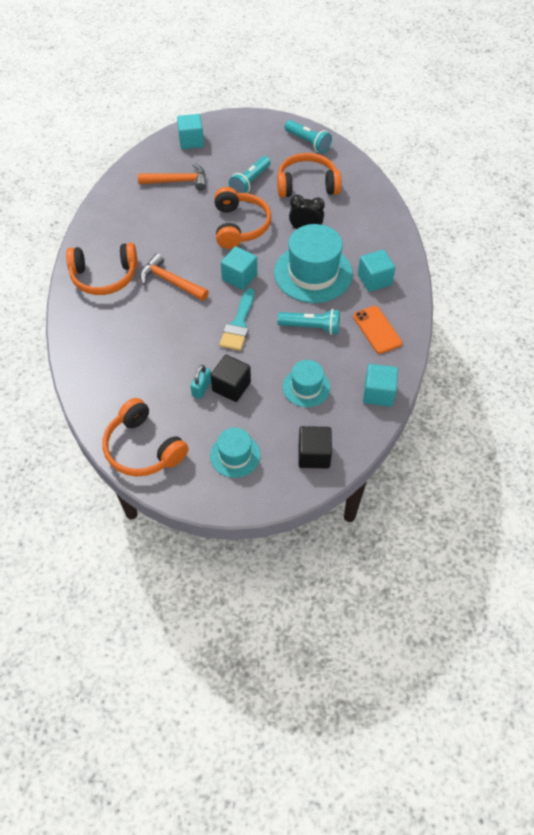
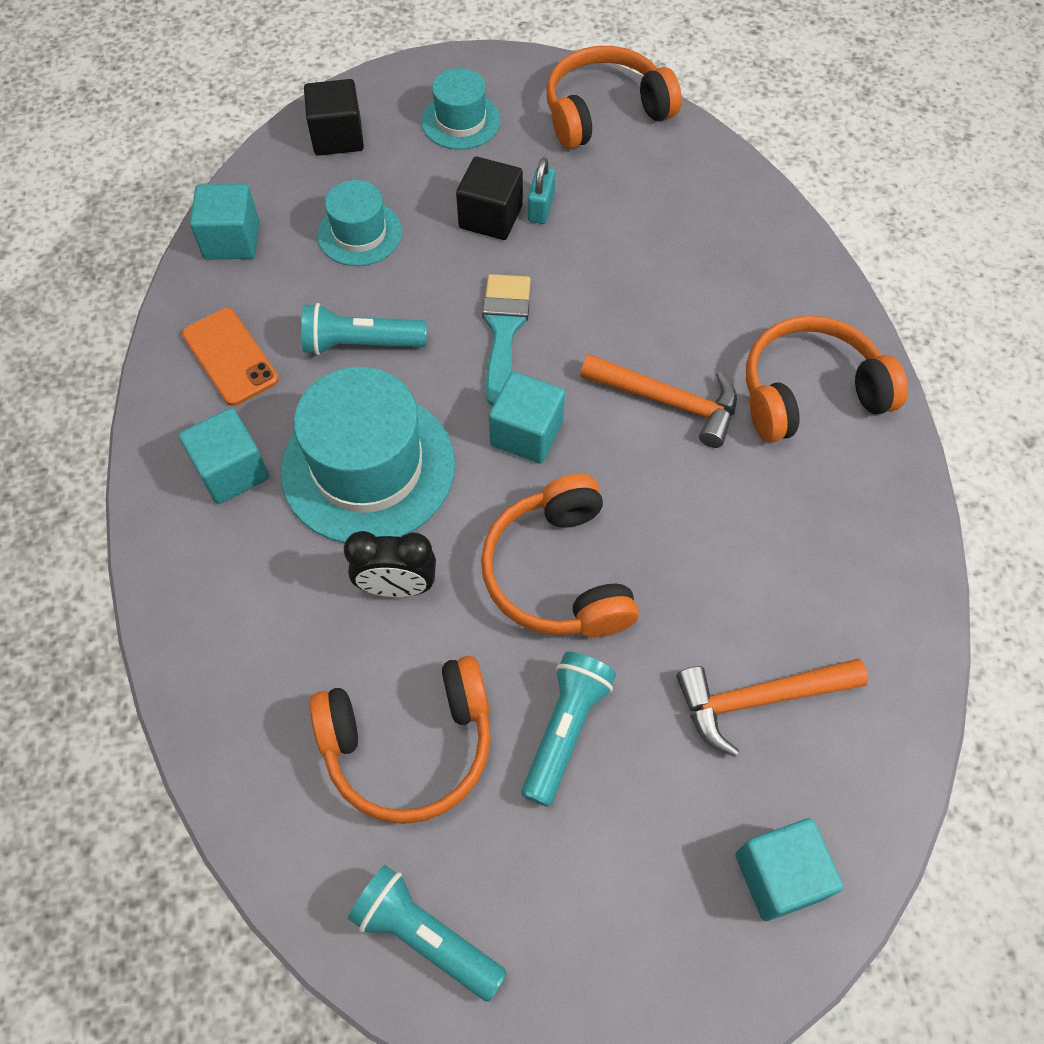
camera: 170 degrees right, 5 degrees up
(143, 448) = (605, 112): orange headphones -> orange headphones turned 60 degrees counterclockwise

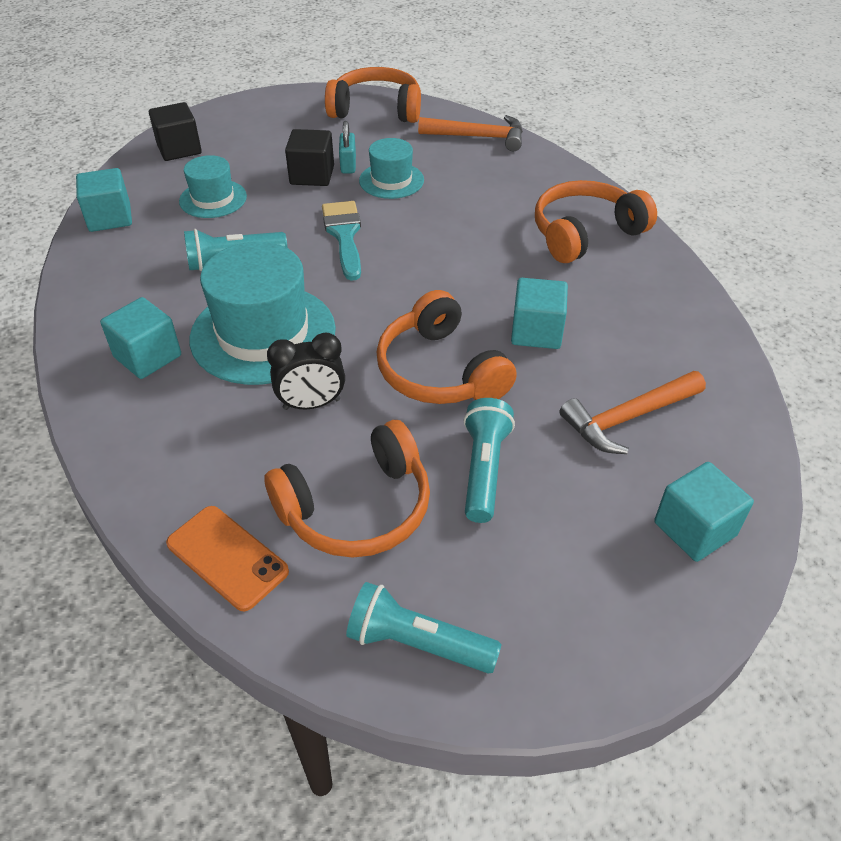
camera: 15 degrees left, 15 degrees down
(230, 357) = (127, 286): orange phone -> orange phone (227, 557)
(461, 121) = (271, 128): turquoise hat -> turquoise hat (391, 180)
(526, 433) = (384, 291): turquoise cube -> turquoise cube (536, 332)
(605, 112) = (376, 109): orange headphones -> orange headphones turned 45 degrees clockwise
(668, 402) = (484, 255): orange hammer -> orange hammer (478, 137)

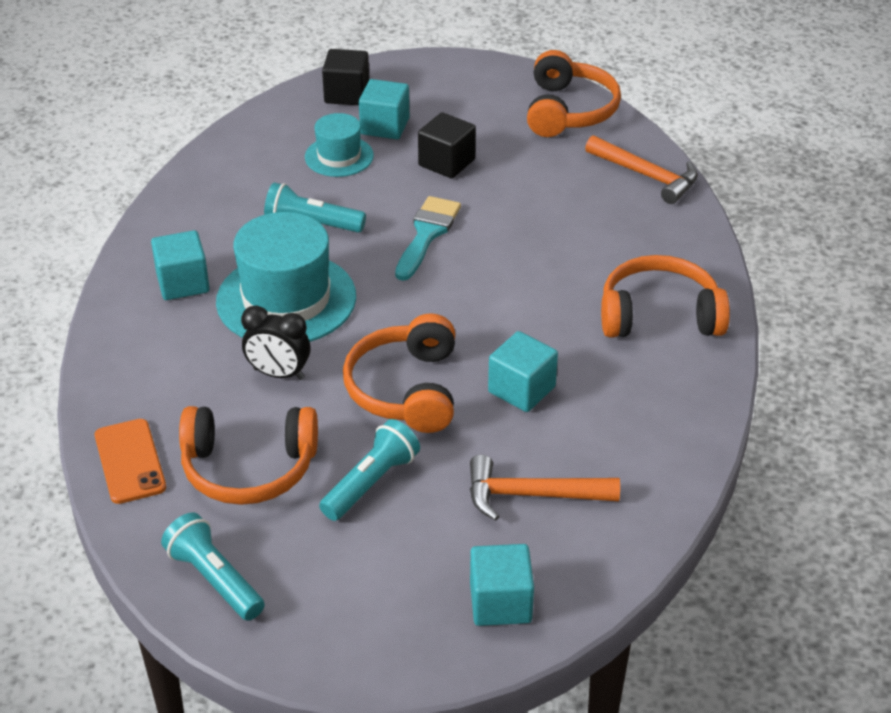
camera: 30 degrees right, 5 degrees down
(110, 218) = (239, 145): turquoise cube -> turquoise cube (384, 126)
(348, 165) = (489, 163): turquoise padlock -> none
(376, 109) = (568, 111): orange headphones -> orange headphones turned 60 degrees clockwise
(391, 180) = (517, 194): turquoise hat -> none

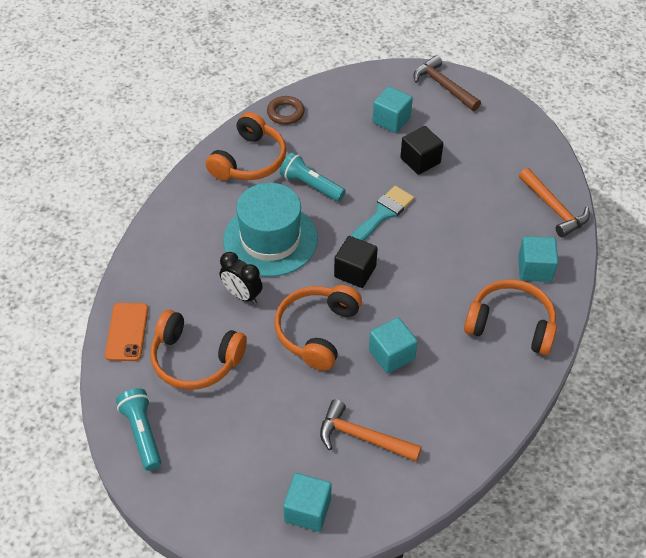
camera: 20 degrees right, 10 degrees up
(183, 283) = (211, 208): turquoise cube -> turquoise cube (535, 269)
(234, 149) = (285, 113): none -> brown ring
(339, 156) = (351, 136): turquoise hat -> none
(347, 94) = (377, 87): black cube -> black cube (355, 272)
(371, 483) = (265, 395): turquoise flashlight -> none
(435, 74) = (443, 86): none -> brown hammer
(568, 111) = (523, 140): orange headphones -> orange headphones (249, 160)

